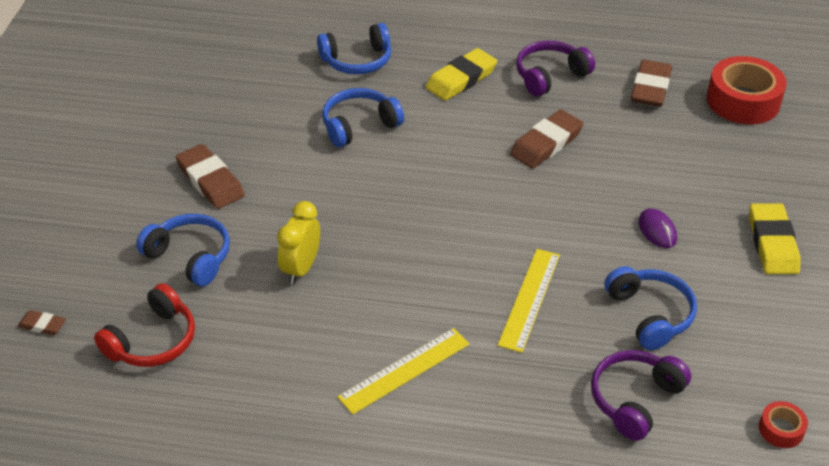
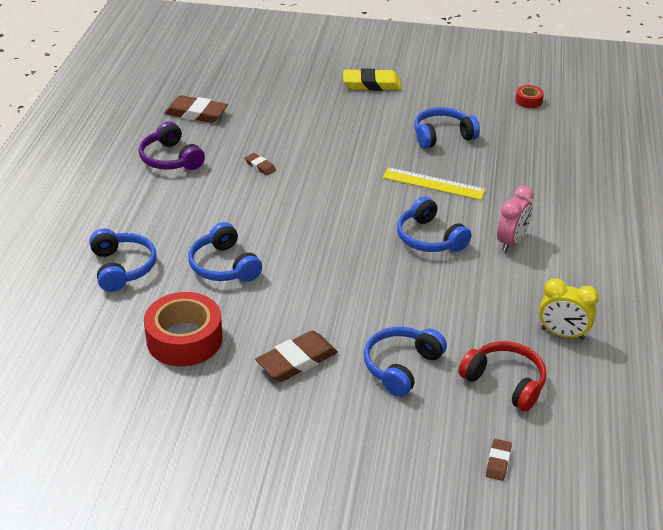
camera: 90 degrees left, 5 degrees down
(301, 268) = (411, 297): yellow clock -> yellow clock (562, 334)
(404, 370) = (511, 242): yellow ruler -> pink clock
(411, 289) = (429, 238): none -> blue headphones
(461, 79) = (165, 206): yellow eraser -> none
(546, 143) = (260, 166): brown eraser -> brown eraser, size x0.51
(635, 400) = (517, 148): purple headphones -> none
(657, 230) = (360, 126): purple mouse -> none
(743, 101) = (219, 77): red tape -> red tape (184, 339)

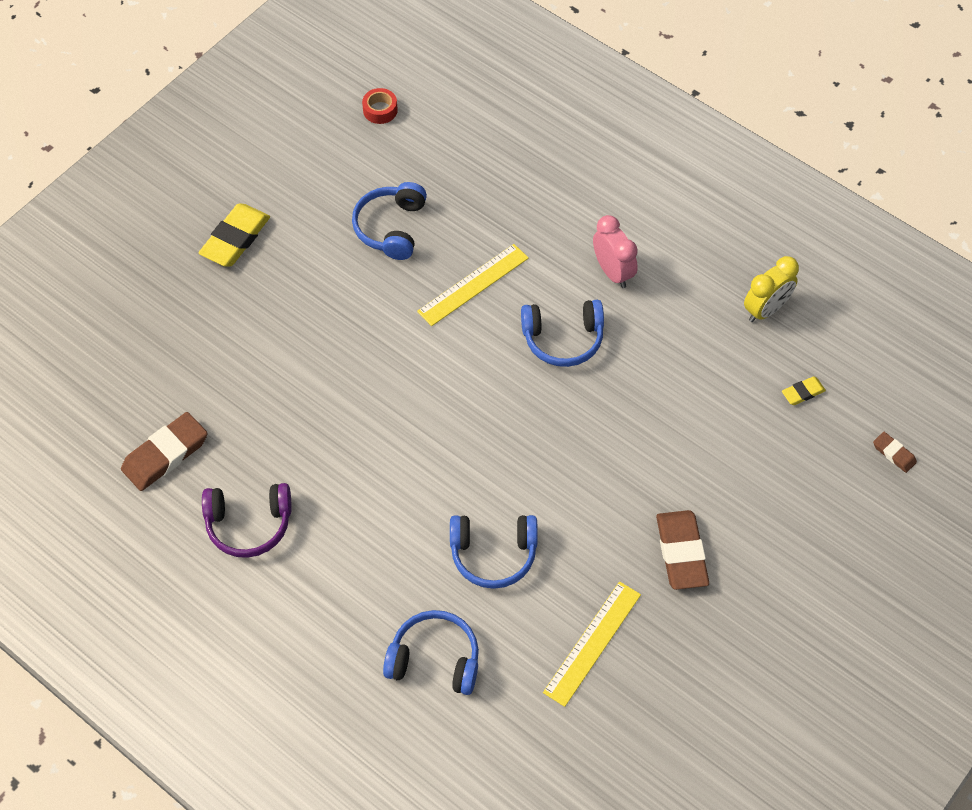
camera: 60 degrees left, 20 degrees up
(184, 339) = (592, 643): red tape -> yellow ruler
(260, 166) = (328, 436): brown eraser -> none
(401, 366) = (738, 466): blue headphones -> none
(505, 382) = (803, 392): red headphones -> yellow eraser

